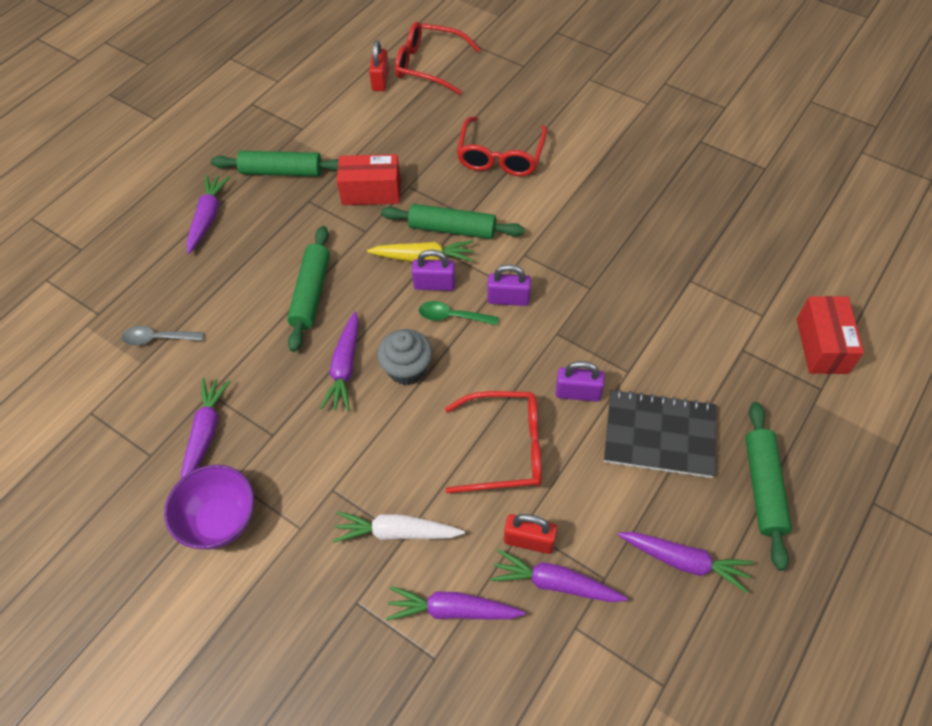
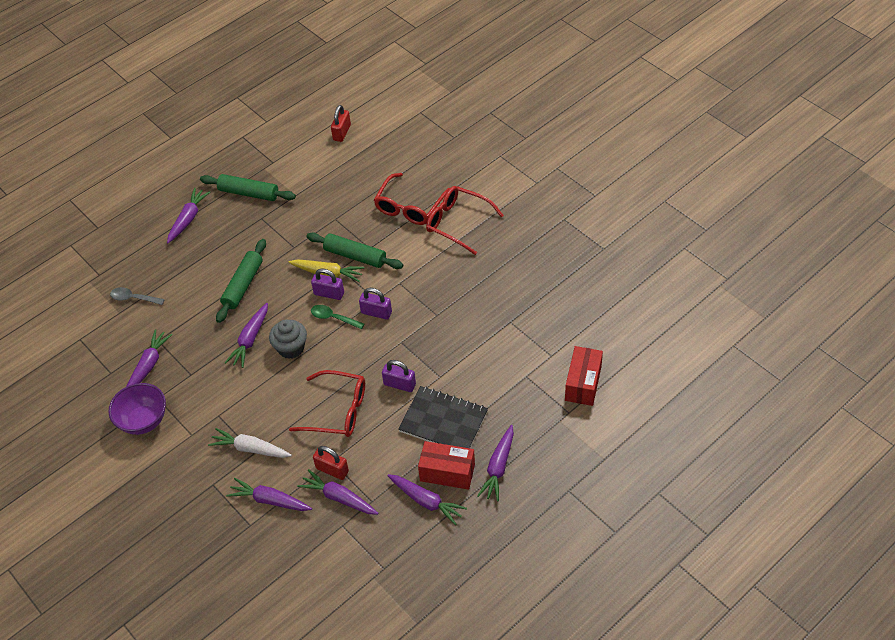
camera: 15 degrees right, 5 degrees down
(371, 192) = (307, 219): red box -> red box (447, 472)
(428, 65) = (382, 126): red glasses -> red glasses (457, 223)
(763, 487) = (498, 467): green rolling pin -> purple carrot

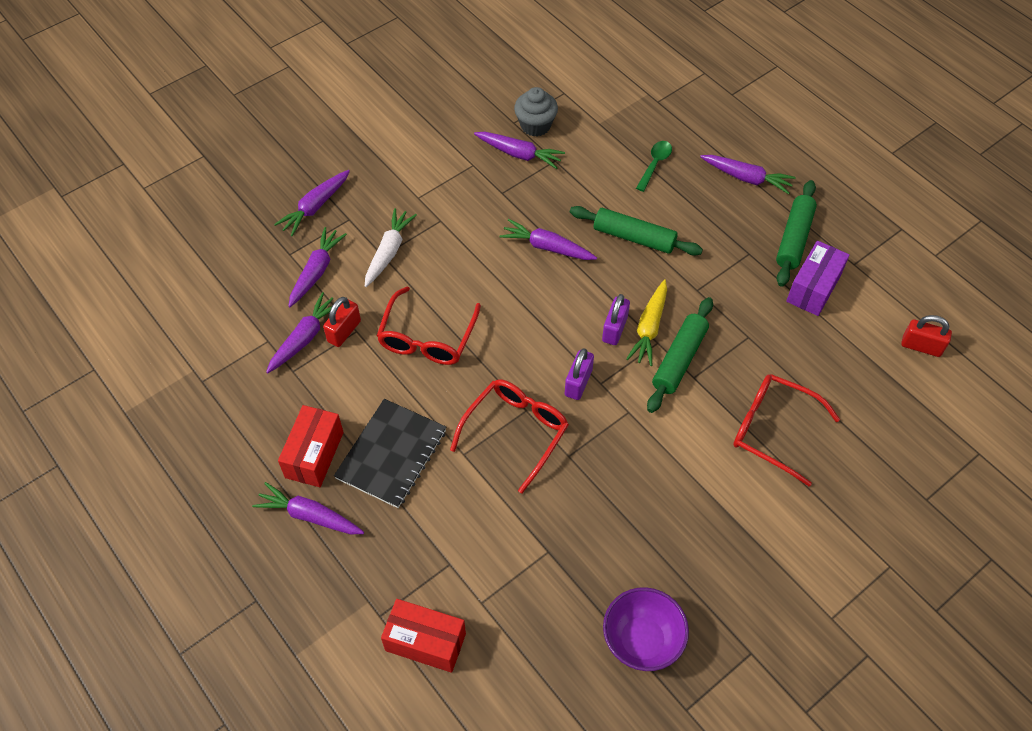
camera: 90 degrees right, 5 degrees up
(133, 298) = (619, 134): grey spoon -> none
(143, 421) = (444, 155): purple bowl -> purple bowl (641, 640)
(291, 348) = (529, 288): grey cupcake -> grey cupcake (535, 125)
(293, 184) = (813, 288): none -> purple box
(333, 318) = (573, 334): green spoon -> green spoon (655, 164)
(399, 384) = (457, 406): purple padlock -> none
(426, 501) = (279, 429): purple carrot -> purple carrot (315, 207)
(457, 223) = (741, 493): red glasses -> red glasses (516, 432)

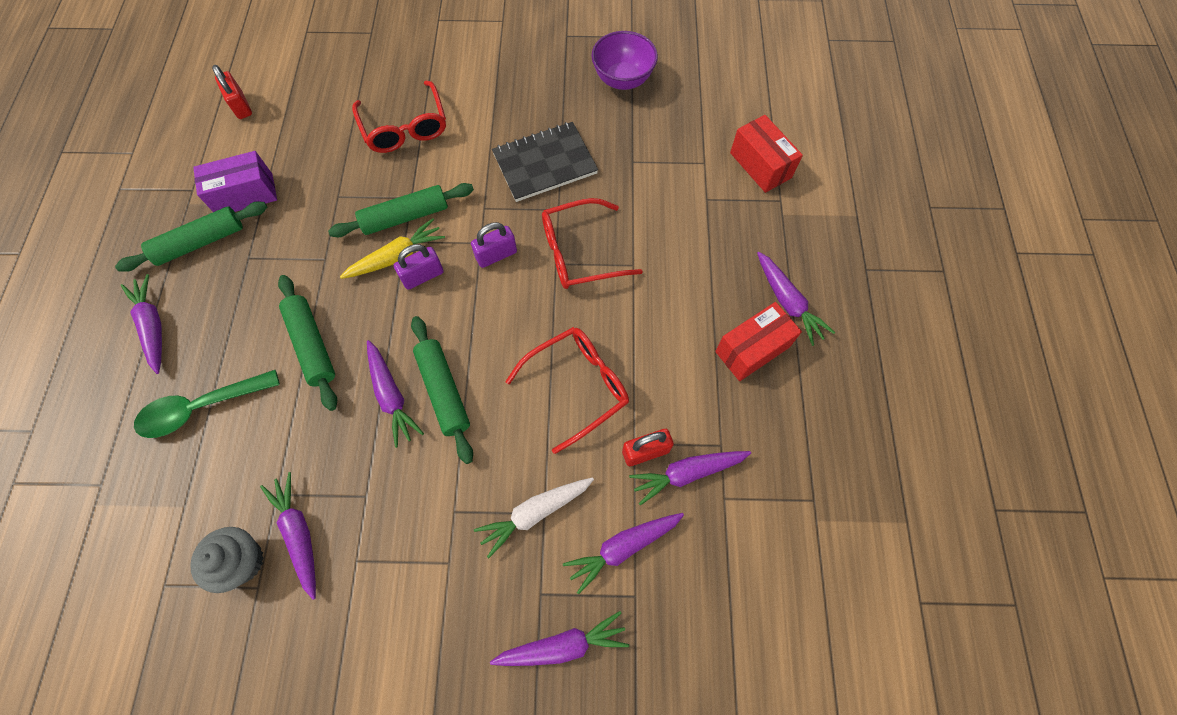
camera: 140 degrees left, 10 degrees up
(392, 454) = (689, 304): black notebook -> black notebook (545, 163)
(516, 272) = (444, 391): none -> green rolling pin
(655, 164) = (201, 408): green spoon -> green spoon, size x1.61

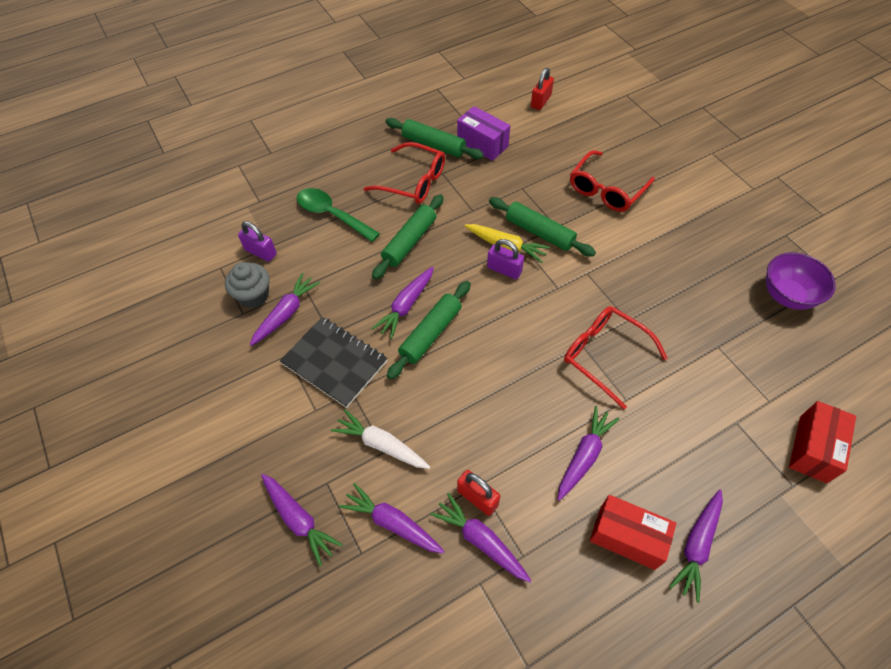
camera: 60 degrees right, 10 degrees down
(153, 326) = (365, 160): purple carrot -> purple carrot (584, 456)
(496, 255) = (556, 303): purple padlock -> purple padlock (260, 252)
(545, 163) = (658, 288): black notebook -> black notebook (335, 362)
(578, 386) = (495, 418): red glasses -> red glasses (413, 182)

